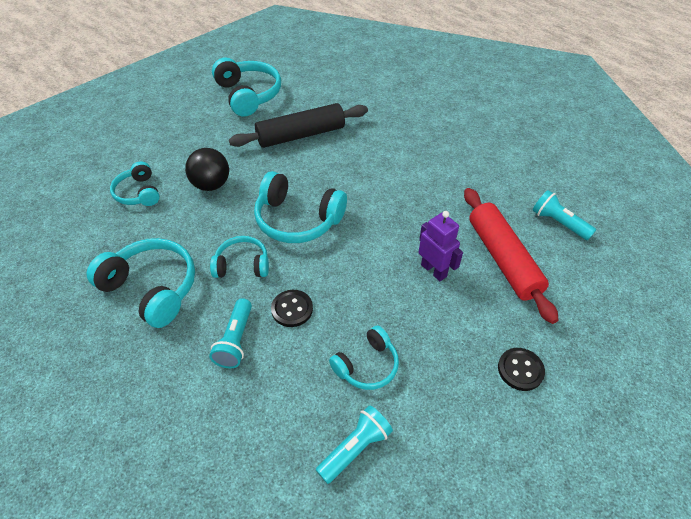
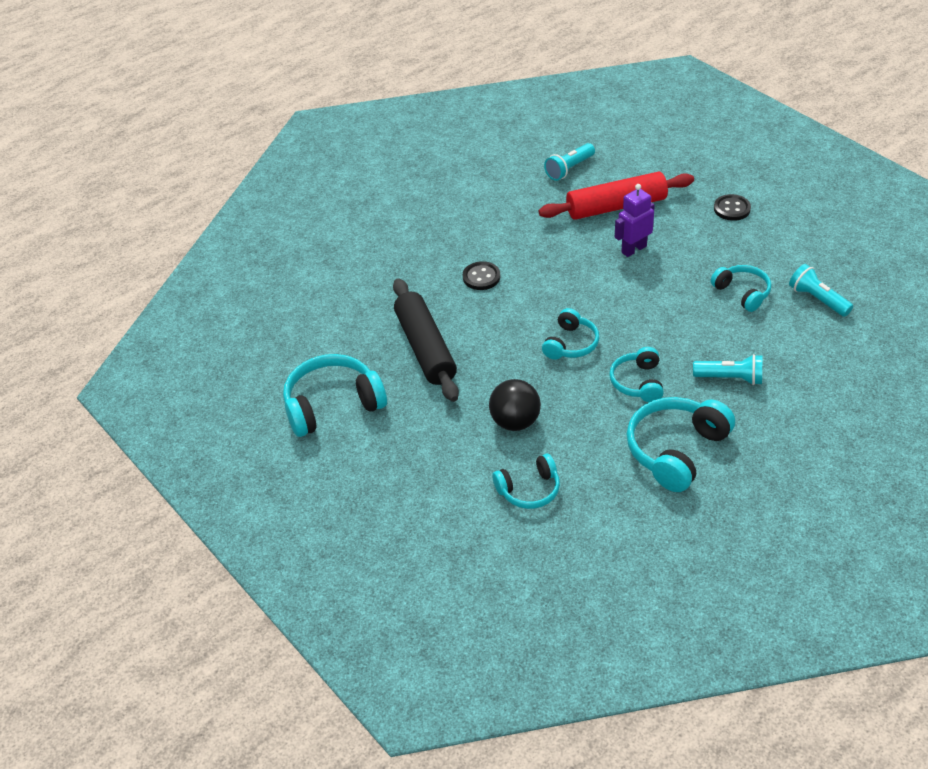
camera: 85 degrees left, 5 degrees down
(292, 309) = (689, 342): black button -> black button (481, 277)
(297, 219) = (571, 344): turquoise headphones -> turquoise headphones, size x0.60

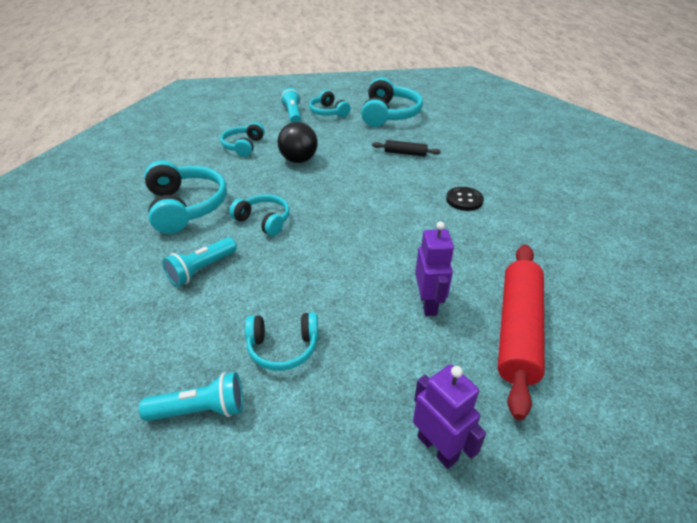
camera: 120 degrees right, 5 degrees down
(425, 348) = (405, 153): black rolling pin -> black rolling pin, size x0.48
(569, 169) = (623, 329): turquoise flashlight -> turquoise flashlight (293, 114)
(571, 344) = (341, 209): turquoise headphones -> turquoise headphones (328, 112)
(732, 209) = (437, 448): black button -> purple robot

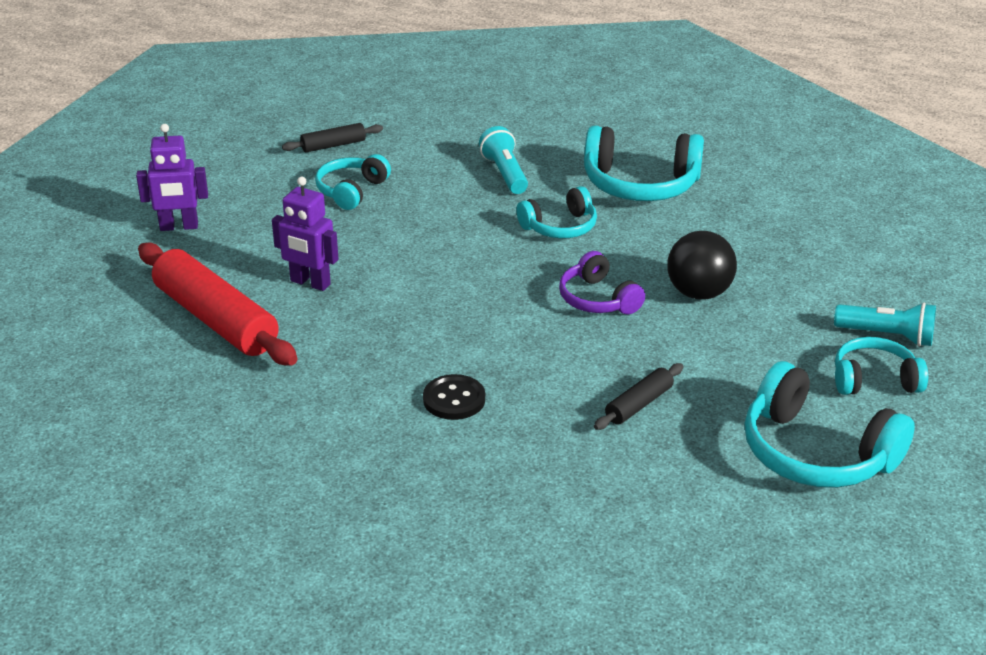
camera: 120 degrees right, 5 degrees down
(200, 410) = (333, 145): turquoise flashlight -> black rolling pin
(243, 146) = (784, 257): turquoise headphones -> none
(332, 185) = (598, 299): none -> purple headphones

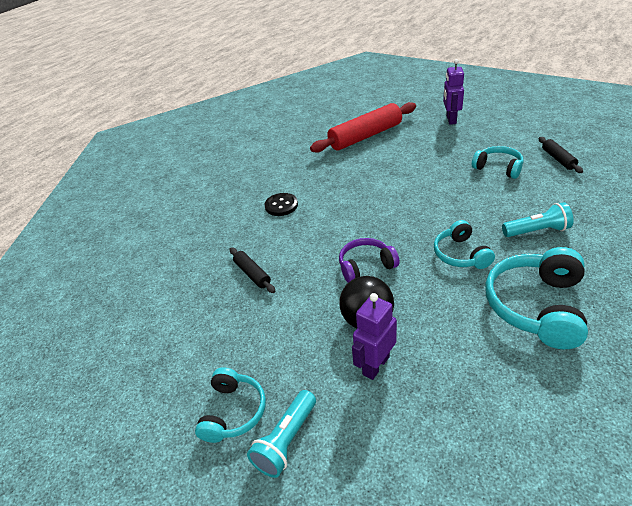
camera: 105 degrees right, 5 degrees up
(310, 283) = (395, 159): purple robot -> purple robot (375, 365)
(815, 453) = (174, 353): turquoise headphones -> none

